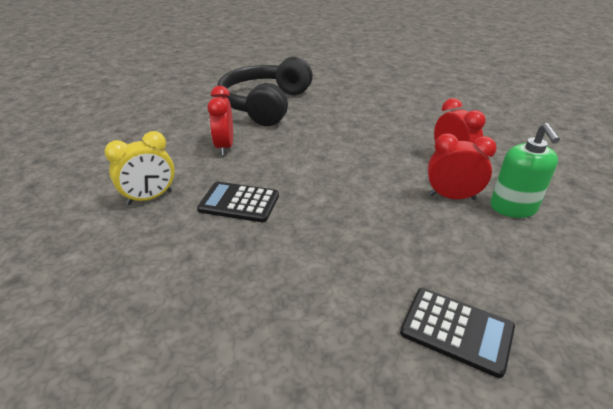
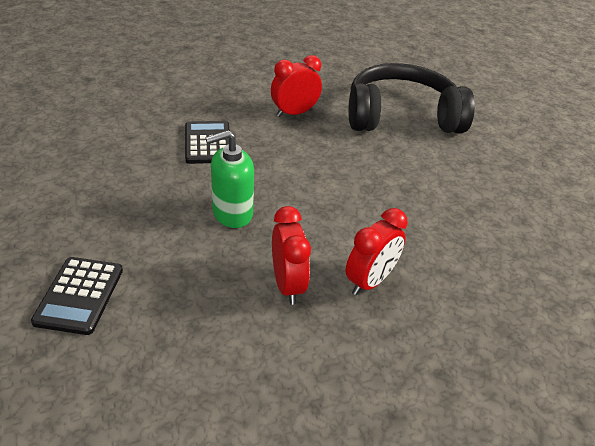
camera: 65 degrees right, 5 degrees up
(150, 198) = (194, 99): yellow clock -> none
(513, 208) = (290, 342): green soap dispenser -> green soap dispenser (232, 213)

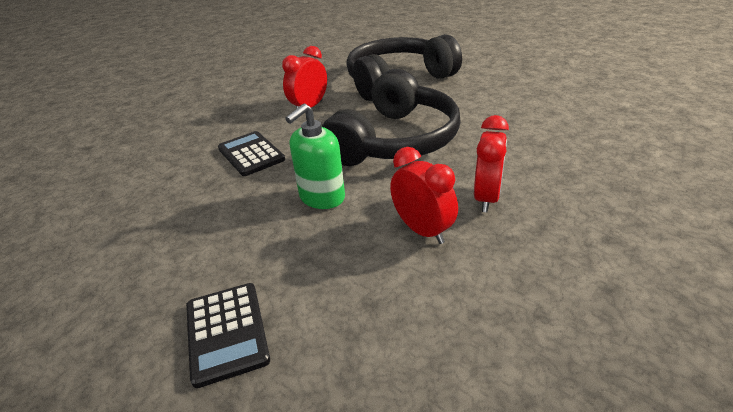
camera: 20 degrees left, 5 degrees down
(341, 184) = (396, 141): none -> black headphones

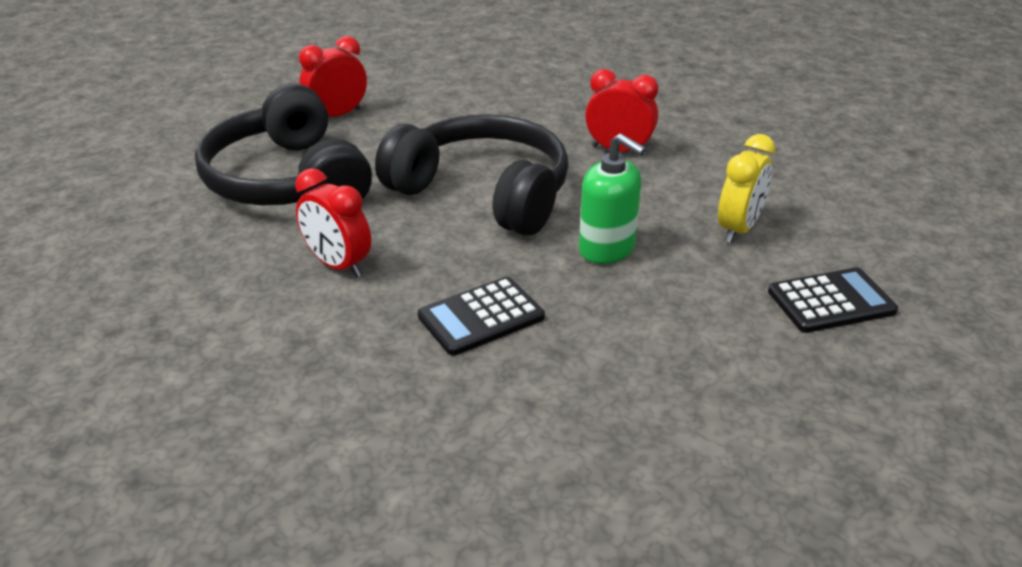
camera: 90 degrees left, 0 degrees up
(353, 274) = (738, 229): none -> yellow clock
(423, 230) = (671, 188): red clock -> red clock (337, 115)

